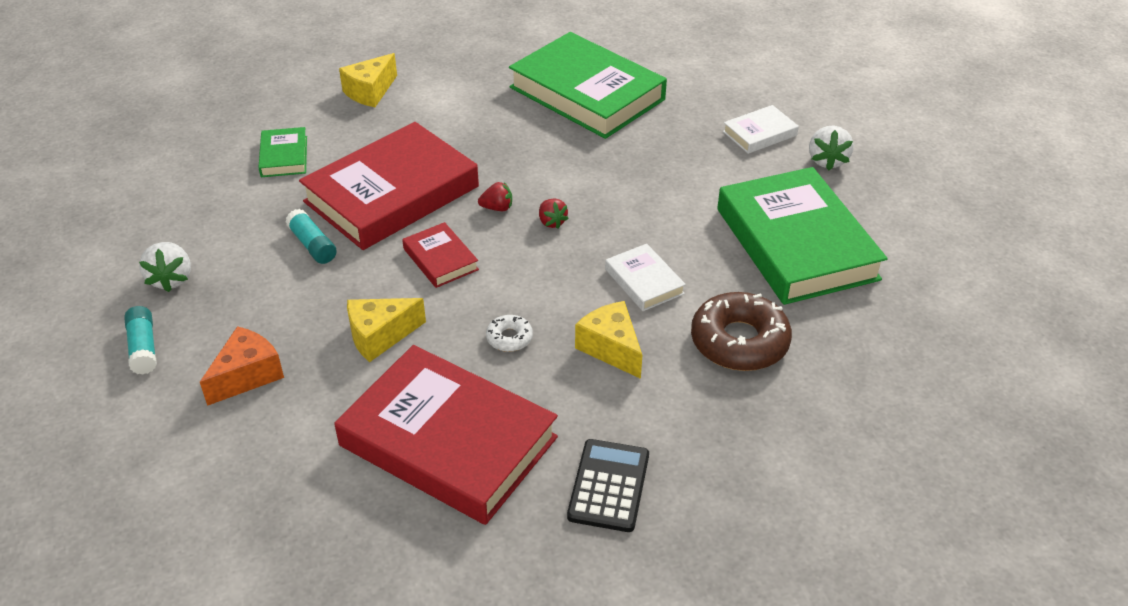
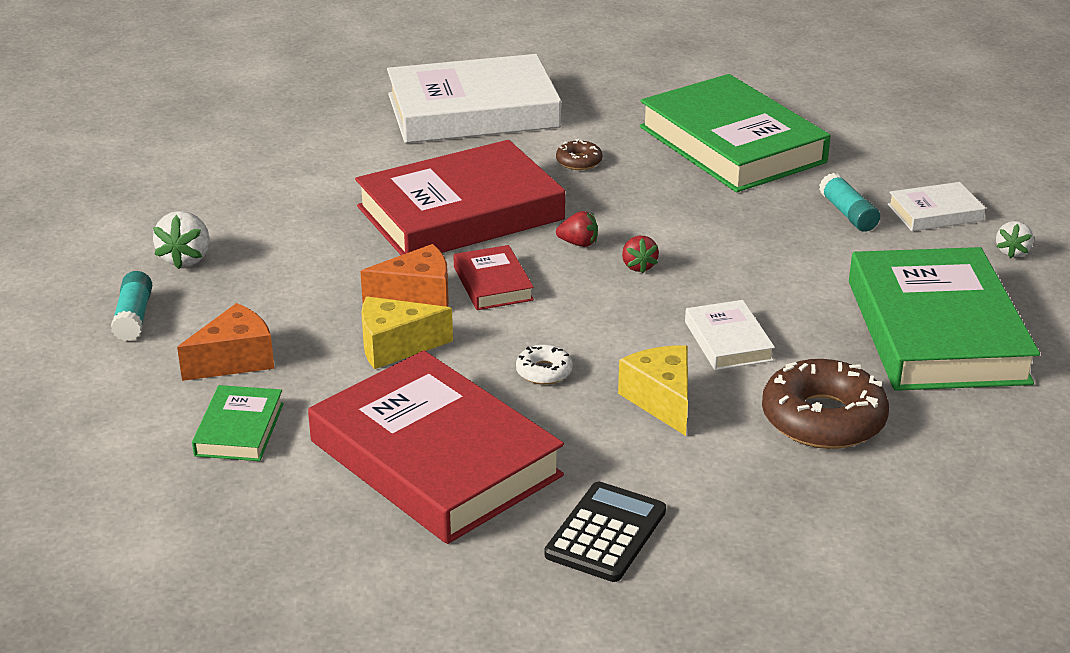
camera: 15 degrees right, 10 degrees down
(284, 156) = (351, 161): green book -> green book (239, 429)
(312, 245) = (352, 249): turquoise glue stick -> turquoise glue stick (847, 213)
(370, 92) = (473, 111): yellow cheese -> white book
(382, 282) = (417, 296): none -> orange cheese
(472, 128) = (579, 161): none -> brown donut
(827, 160) = (1012, 252): white strawberry -> white strawberry, size x0.65

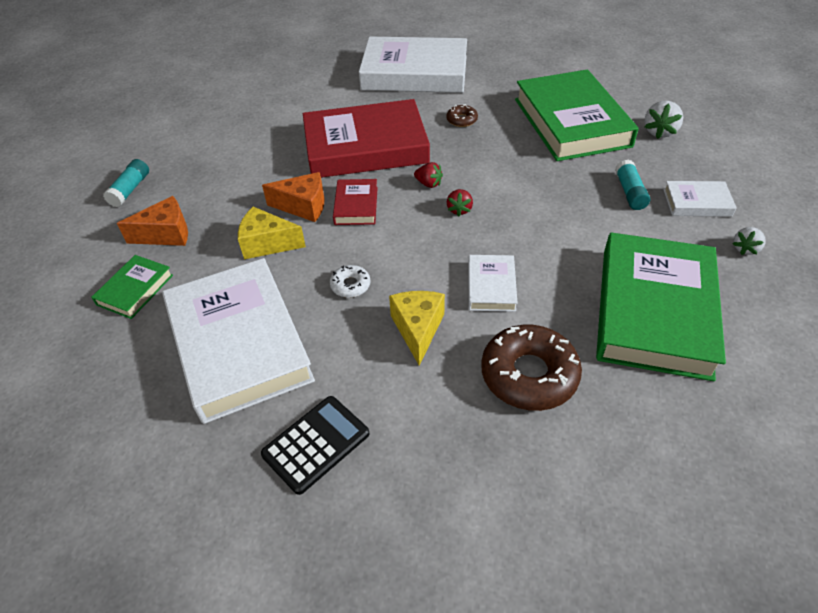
camera: 20 degrees right, 15 degrees up
(186, 258) = (186, 152): white strawberry -> white strawberry (659, 132)
(435, 458) = (239, 344): red book -> white book

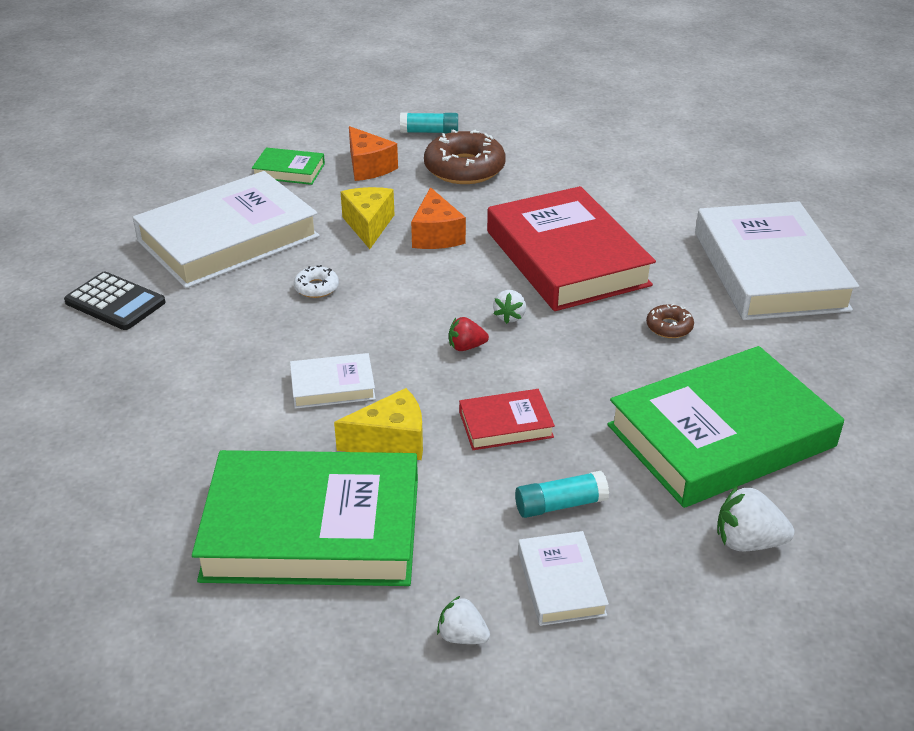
camera: 75 degrees right, 10 degrees down
(356, 205) = (449, 269): red book -> red book (505, 424)
(417, 329) = (259, 341): yellow cheese -> yellow cheese (391, 441)
(428, 184) = (510, 316): red strawberry -> white strawberry
(529, 375) = (200, 425): brown donut -> brown donut (464, 168)

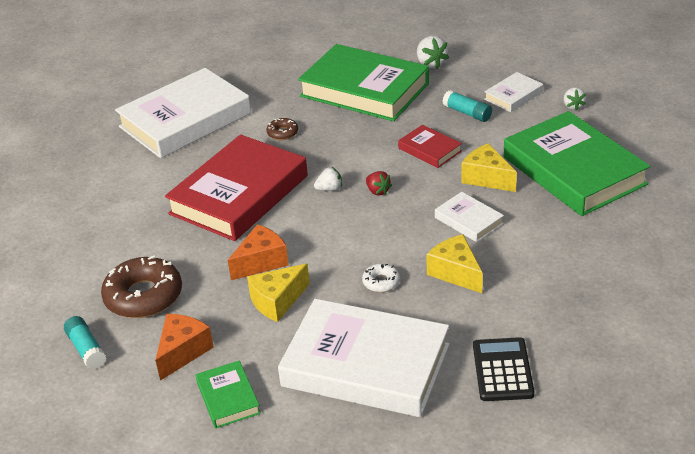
camera: 120 degrees left, 0 degrees up
(266, 336) = (455, 273): none -> yellow cheese

